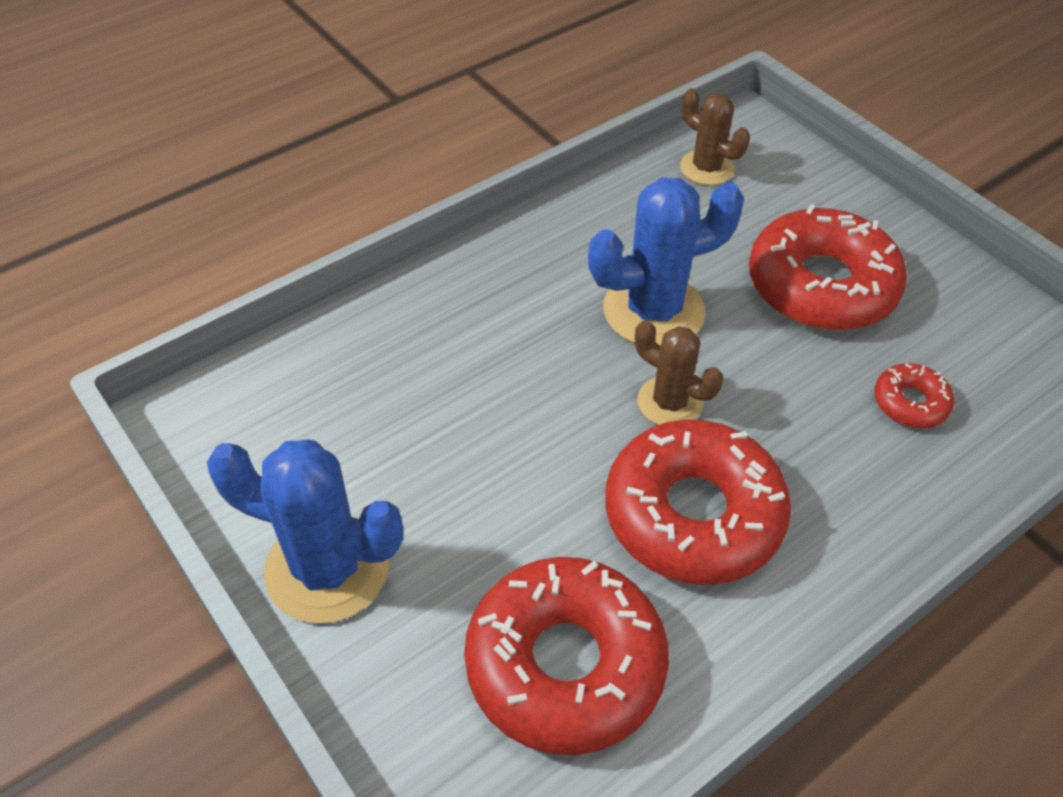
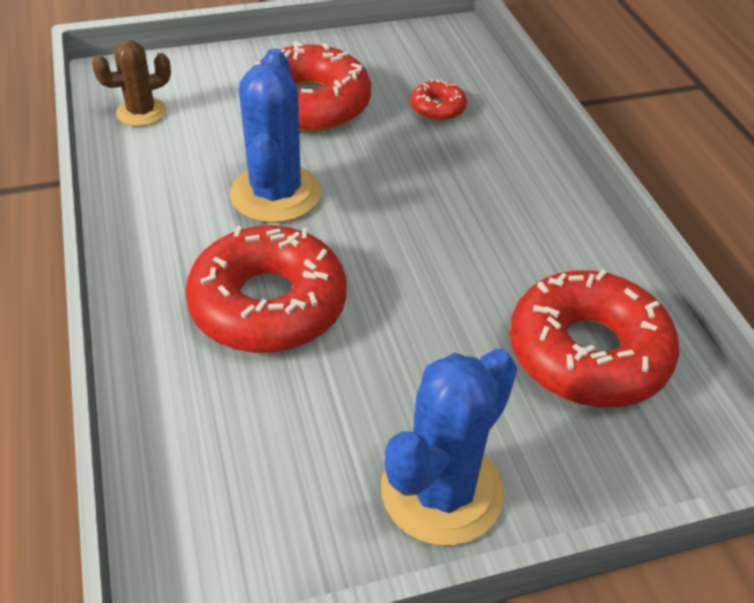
camera: 70 degrees left, 5 degrees down
(669, 402) = (374, 217): brown cactus -> none
(693, 514) = (483, 240): red donut -> red donut (268, 304)

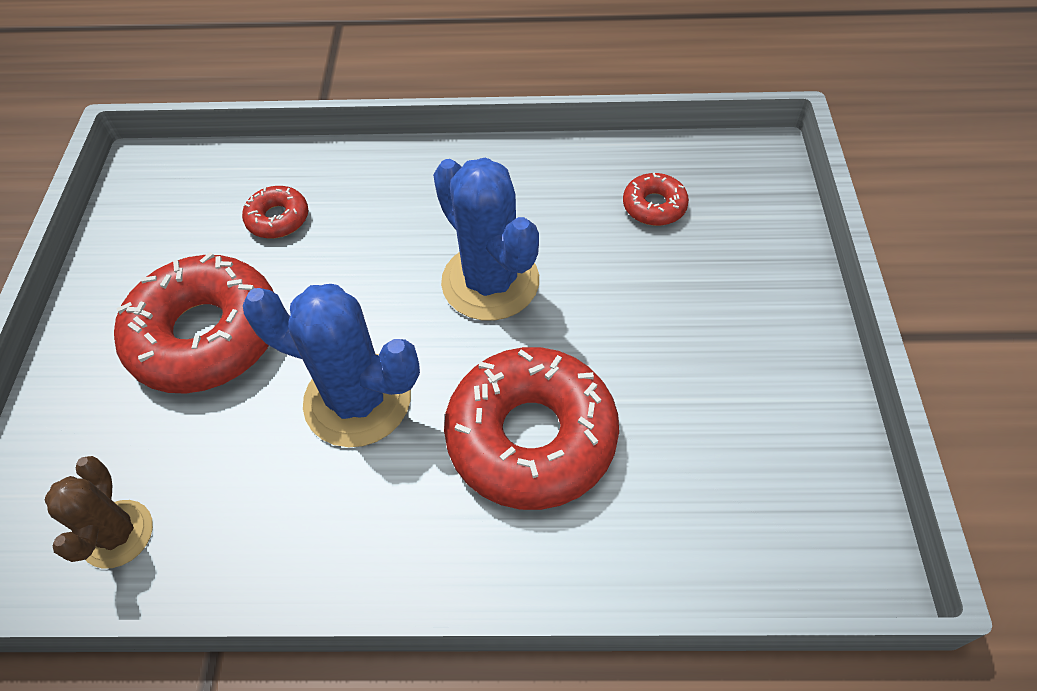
camera: 70 degrees left, 10 degrees up
(442, 491) = (780, 344): blue cactus -> blue cactus (490, 282)
(588, 353) = (654, 206): red donut -> red donut, size x0.46

